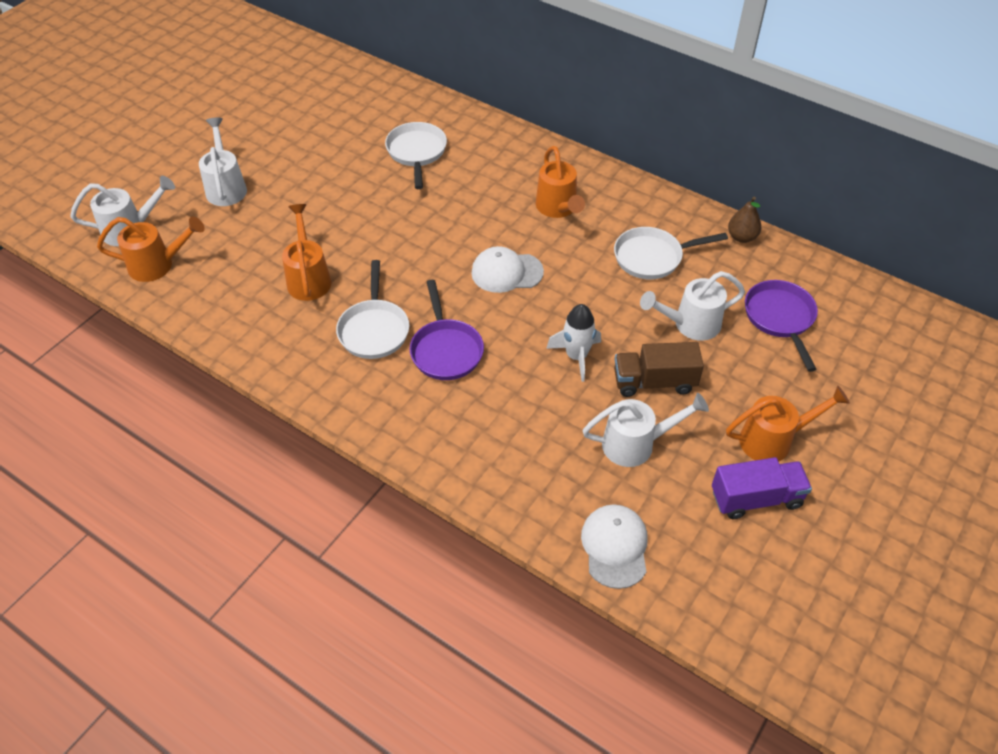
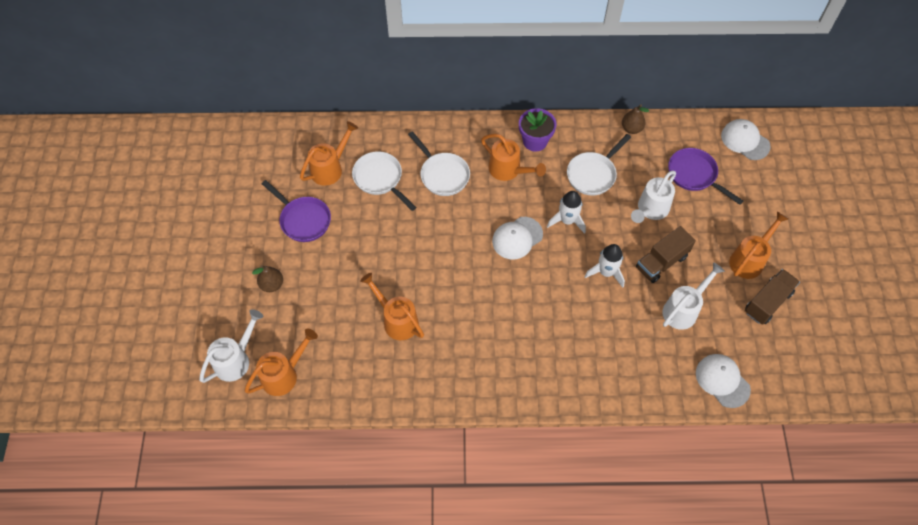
camera: 35 degrees left, 10 degrees up
(226, 187) = (272, 285): white watering can -> brown pear
(374, 329) = (472, 330): white pan -> white pan (442, 174)
(377, 122) = (330, 168): none -> orange watering can
(446, 350) = (528, 317): purple pan -> purple pan (303, 220)
(579, 285) = (567, 220): none -> white rocket
(614, 196) = (535, 141): none -> purple flower pot
(756, 498) = (767, 302): purple truck -> brown truck
(882, 316) = (745, 141): none -> white cap

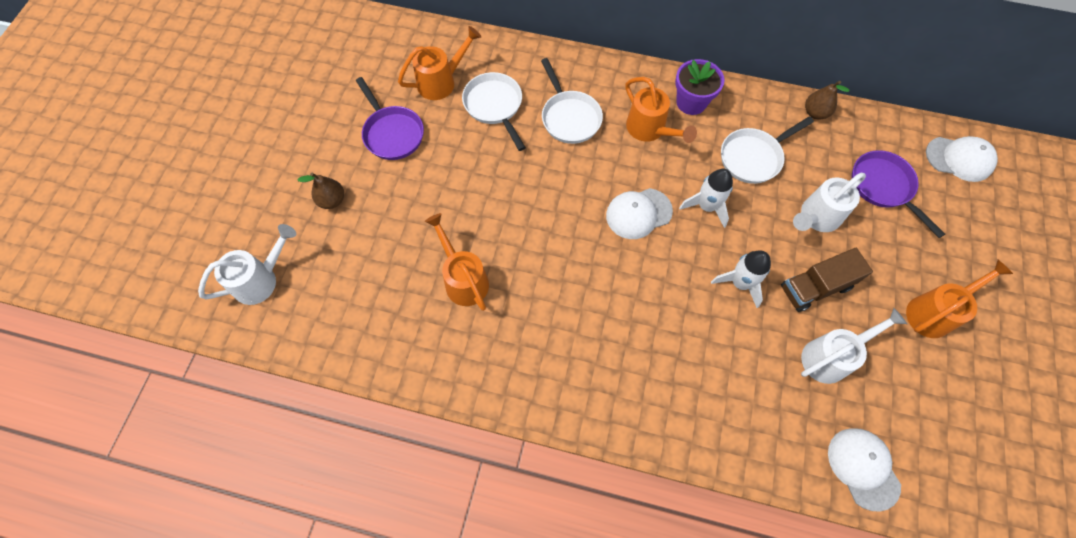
camera: 15 degrees right, 5 degrees up
(284, 375) = (309, 312): orange watering can -> none
(745, 141) = (959, 159): white cap -> white cap turned 135 degrees clockwise
(767, 302) = (948, 376): brown truck -> none

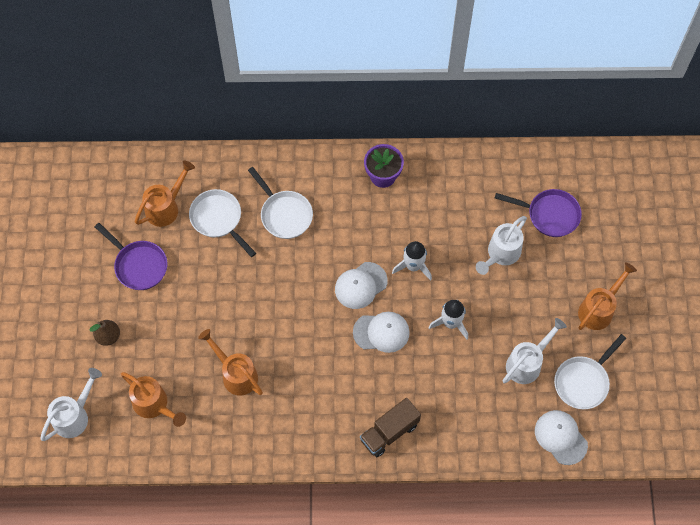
camera: 15 degrees left, 0 degrees up
(649, 130) = (354, 209): orange watering can -> orange watering can (154, 405)
(753, 157) = (443, 214): white pan -> white pan (583, 382)
(815, 113) = (486, 161): brown pear -> none
(815, 287) = (508, 312): brown truck -> brown truck (389, 432)
(883, 187) = (549, 215): purple pan -> purple pan turned 150 degrees clockwise
(959, 159) = (606, 175): white cap -> white cap (381, 332)

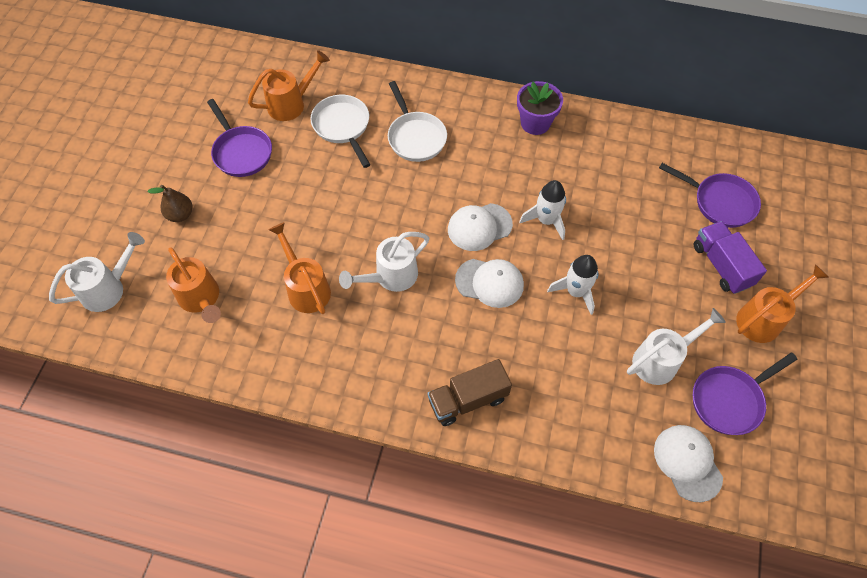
camera: 15 degrees right, 5 degrees down
(501, 254) = (653, 230): white watering can -> white watering can (391, 277)
(559, 271) = (721, 265): none -> purple truck
(583, 382) = (729, 400): white pan -> purple pan

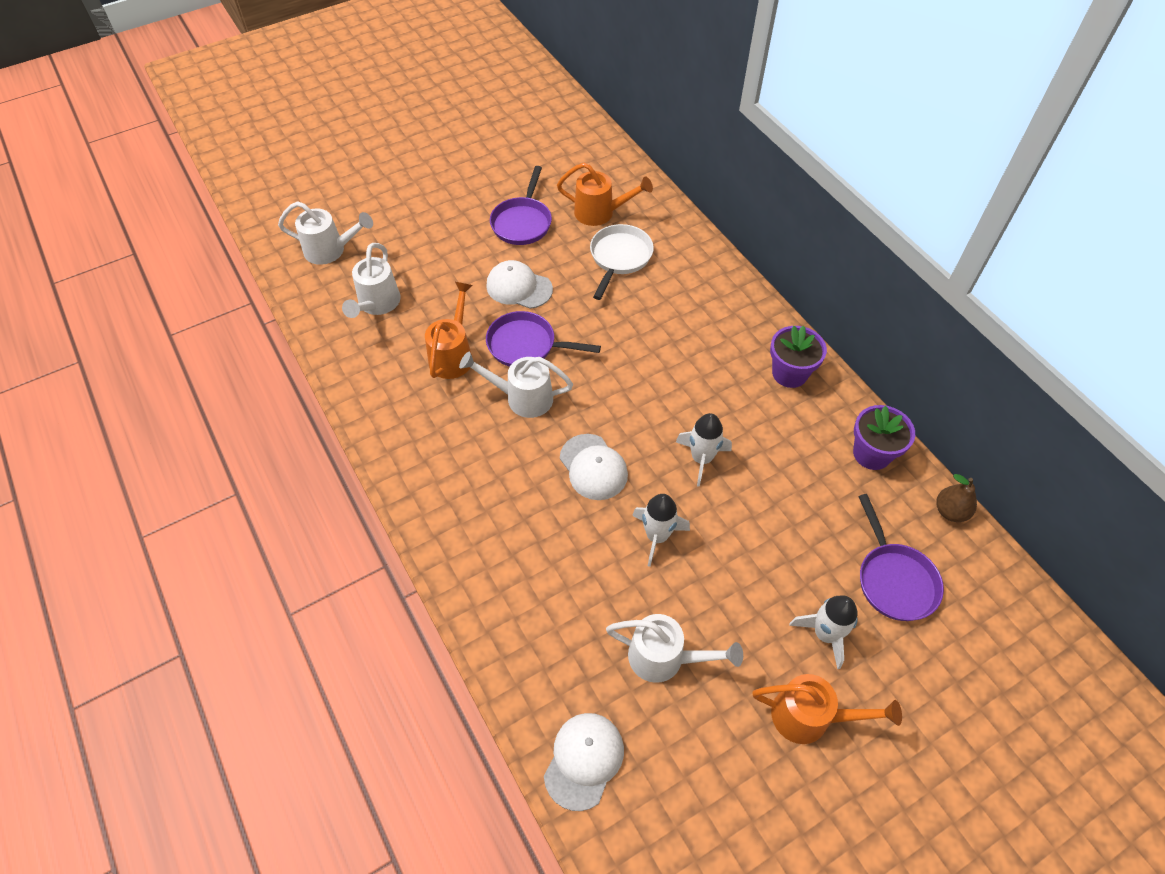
camera: 45 degrees right, 5 degrees down
(180, 215) = (430, 236): brown pear -> brown pear (950, 511)
(201, 299) = (377, 304): orange watering can -> white watering can
(415, 137) = (669, 308): white pan -> none
(468, 400) = (469, 538): brown truck -> none
(479, 227) = (637, 418): white cap -> white cap (519, 287)
(631, 137) = (871, 454): none -> purple flower pot
(721, 265) = (825, 634): purple truck -> white rocket
(729, 400) = (686, 750): purple pan -> purple pan (526, 345)

